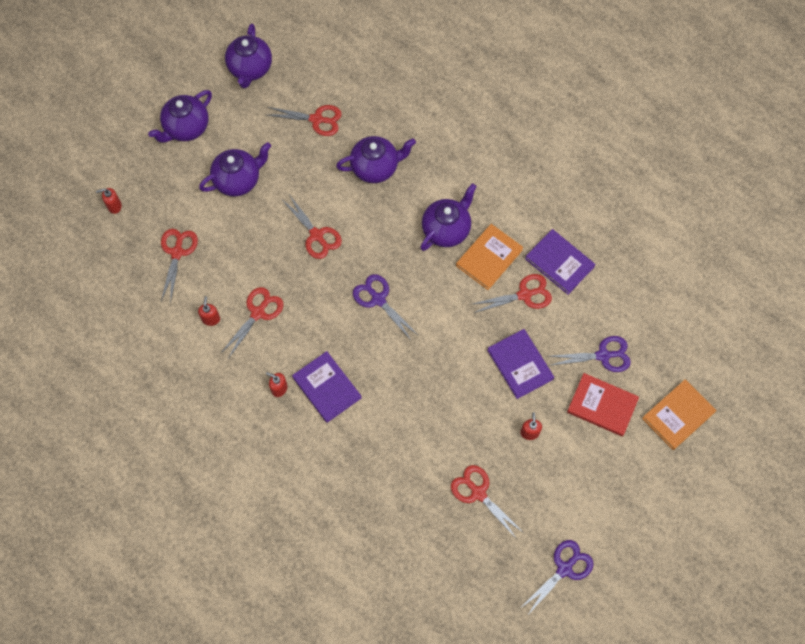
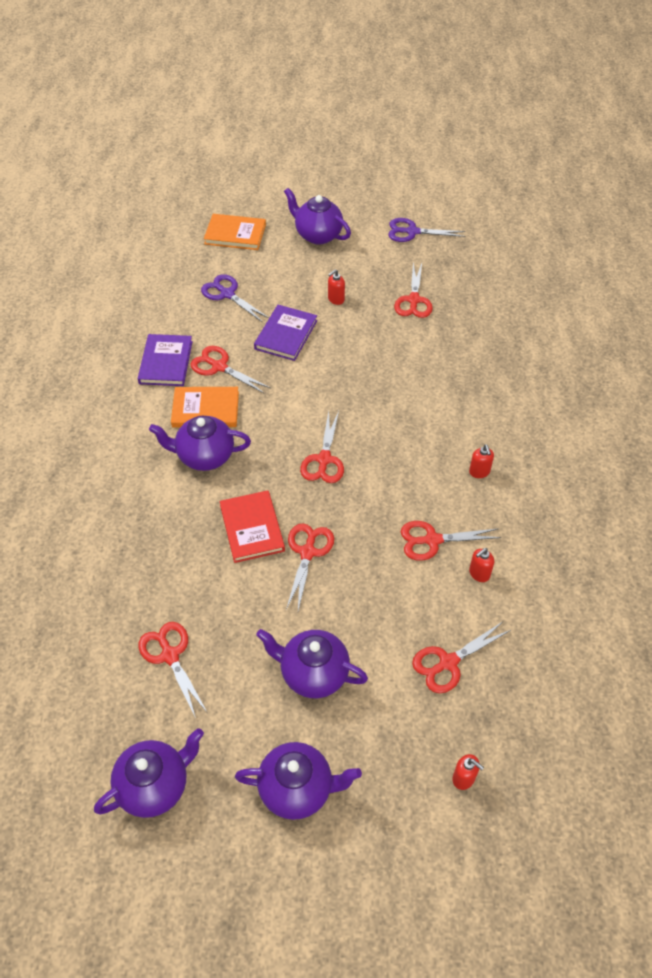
camera: 130 degrees left, 15 degrees down
(326, 388) = (441, 440): purple book -> none
(375, 167) = (185, 557): purple teapot -> purple teapot (317, 235)
(378, 299) = (324, 459): purple scissors -> red scissors
(602, 405) = (270, 274): red book -> red book (252, 528)

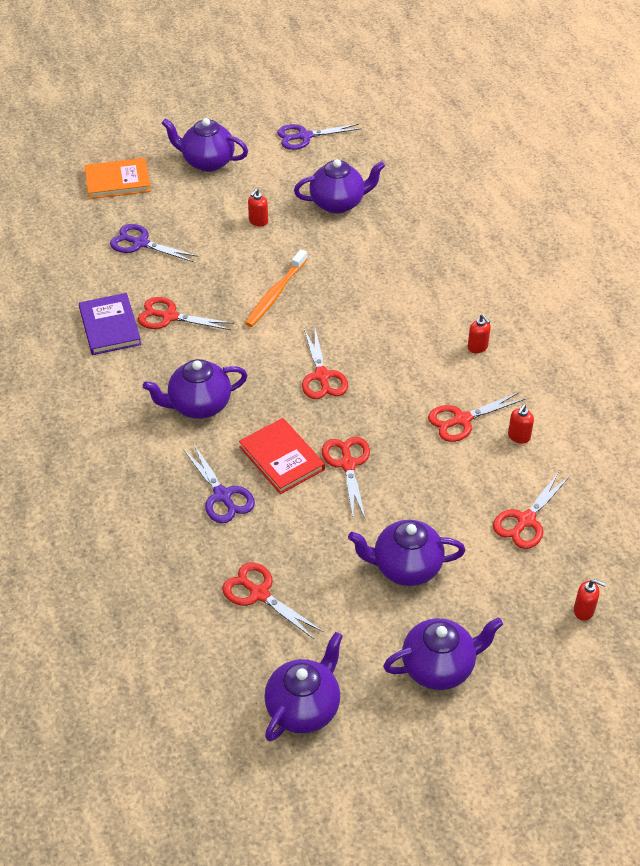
camera: 20 degrees left, 5 degrees down
(184, 548) = (222, 495): none -> purple scissors
(205, 409) = (176, 361): orange book -> none
(286, 335) = (223, 268): purple book -> none
(319, 370) = (275, 294): none -> orange toothbrush
(414, 300) = (338, 203): red scissors -> purple teapot

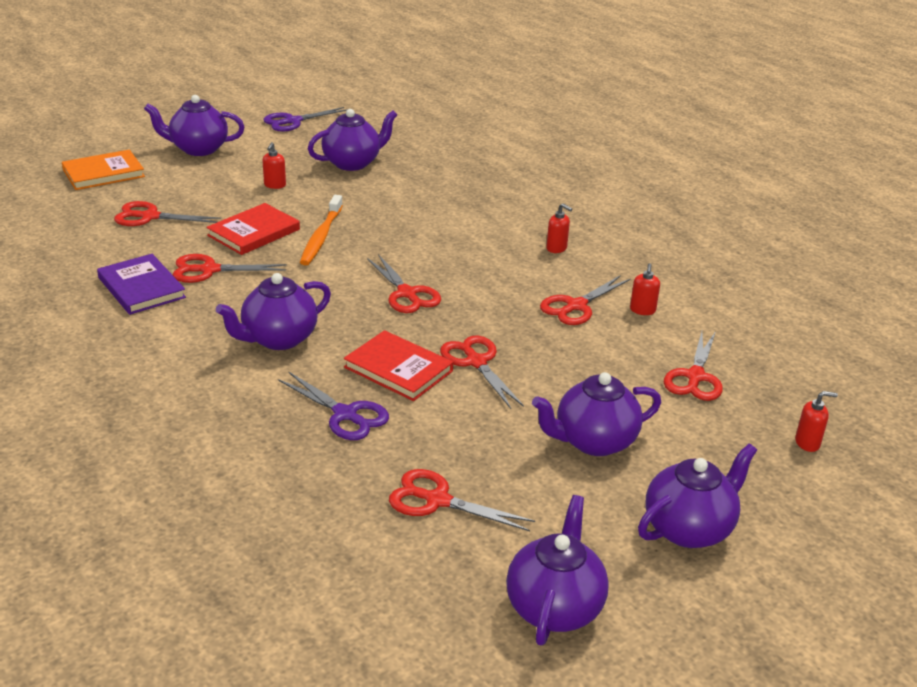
camera: 20 degrees left, 15 degrees down
(140, 243) = (150, 217): purple scissors -> red scissors
(220, 278) = (254, 232): none -> red book

